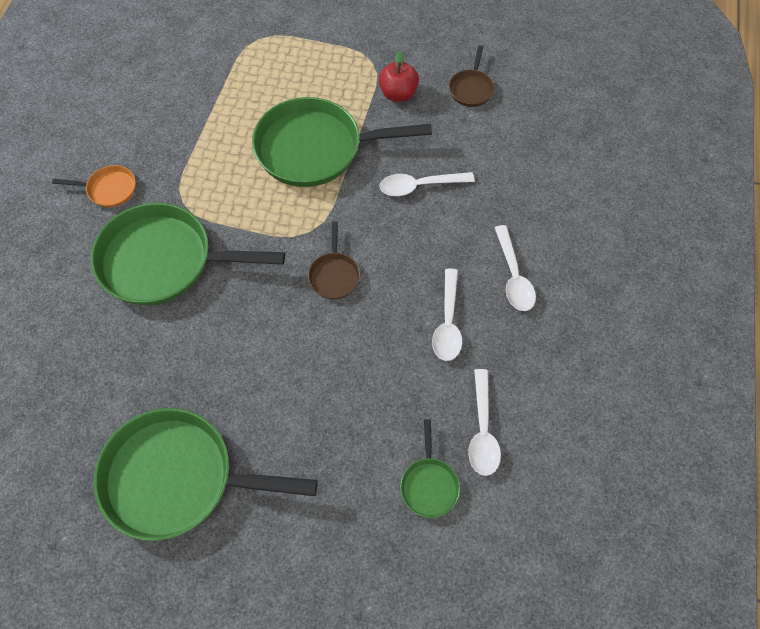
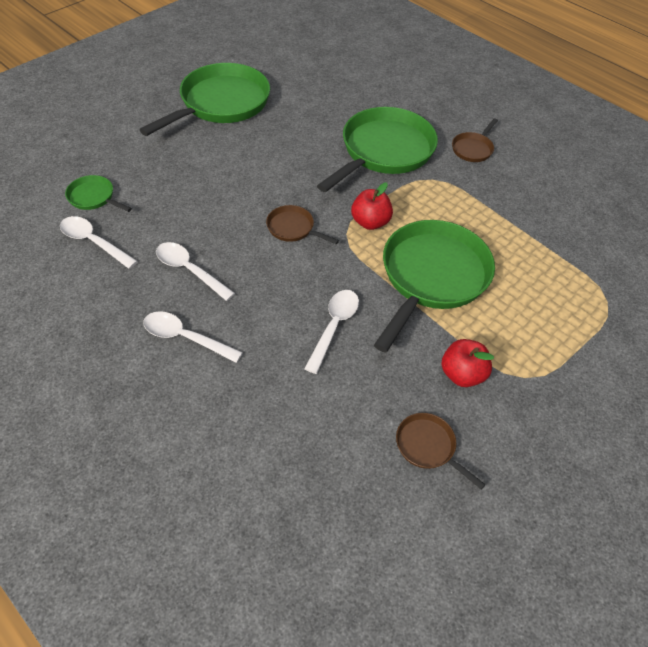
camera: 120 degrees right, 10 degrees down
(108, 189) = (473, 149): orange pan -> brown pan
(281, 221) = (370, 222): none -> red apple

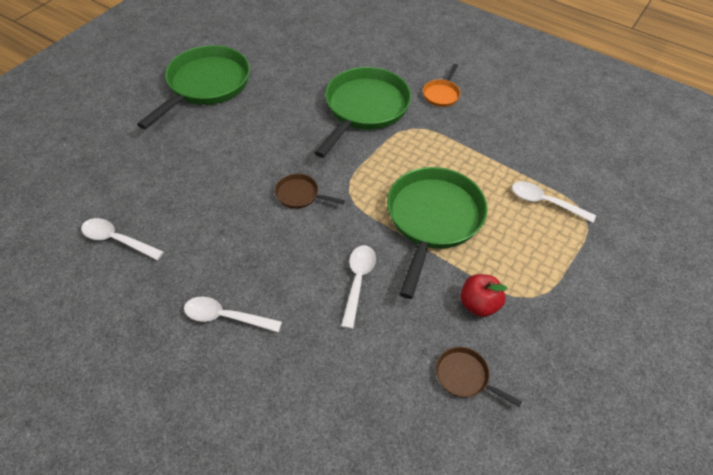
camera: 10 degrees left, 0 degrees up
(94, 197) = (107, 196): green pan -> none
(190, 270) = (215, 252): white spoon -> white spoon (545, 202)
(370, 222) = (367, 177): red apple -> none
(473, 149) = (441, 94): brown pan -> orange pan

